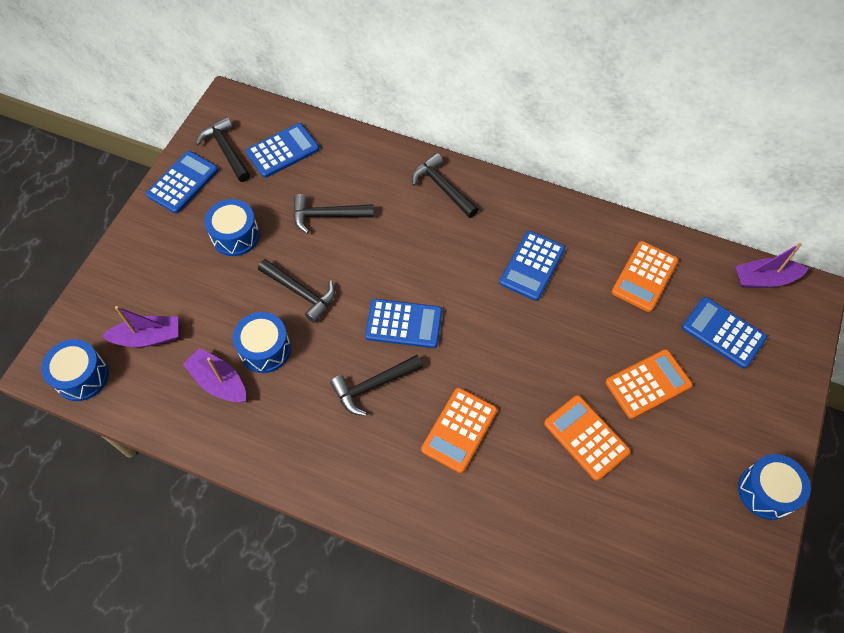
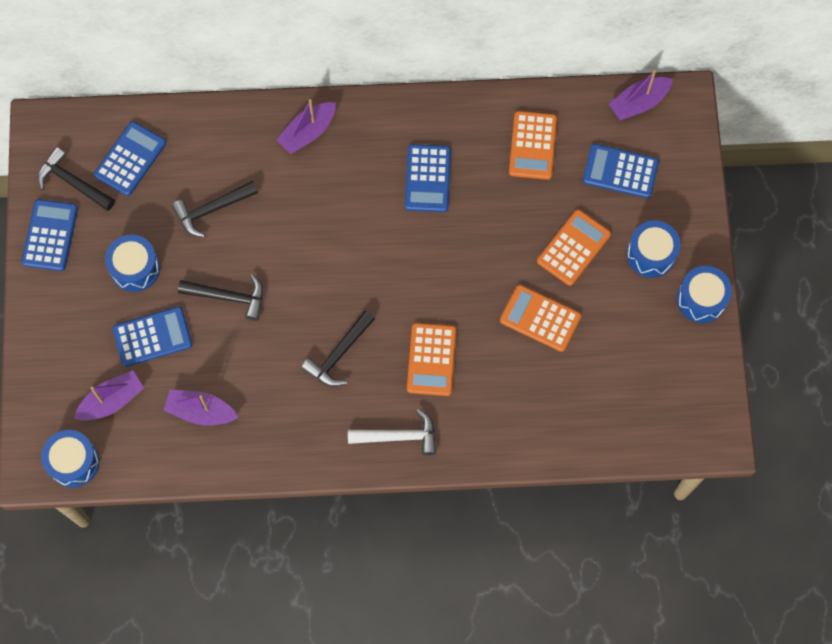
camera: 25 degrees left, 10 degrees up
(265, 349) = (225, 364): blue drum -> blue drum (651, 254)
(391, 491) = (398, 436): none -> white hammer
(404, 324) = (338, 286): blue calculator -> blue calculator (152, 337)
(442, 187) = (308, 132): black hammer -> purple boat

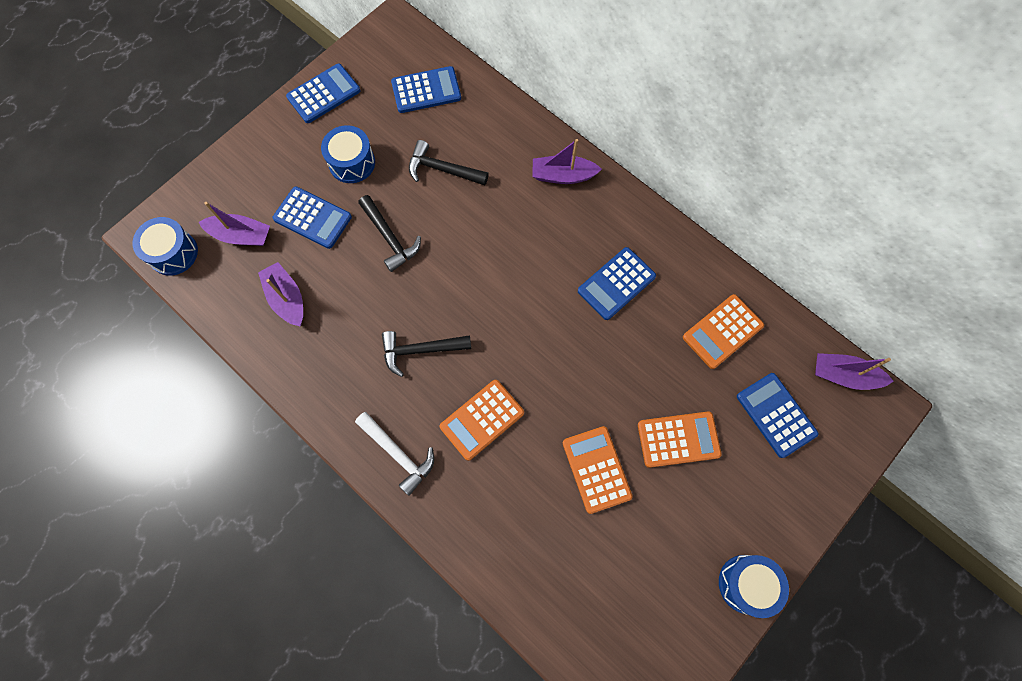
camera: 45 degrees right, 0 degrees up
(73, 182) = (374, 74): black hammer -> none
(651, 254) = (738, 505): blue drum -> none

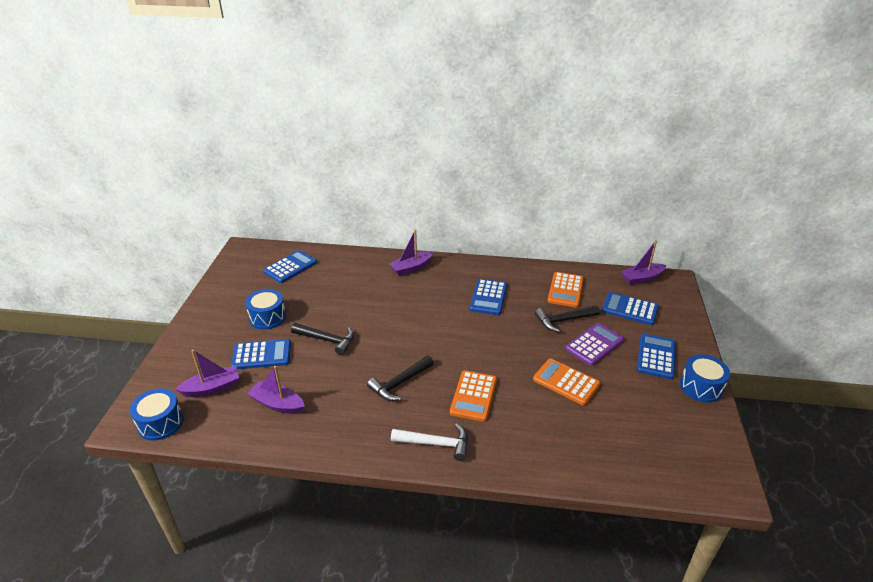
camera: 35 degrees left, 35 degrees down
(324, 94) = (219, 295): blue calculator -> blue calculator (656, 356)
(443, 169) = (334, 295): black hammer -> black hammer (563, 320)
(678, 439) = (594, 345): orange calculator -> purple calculator

